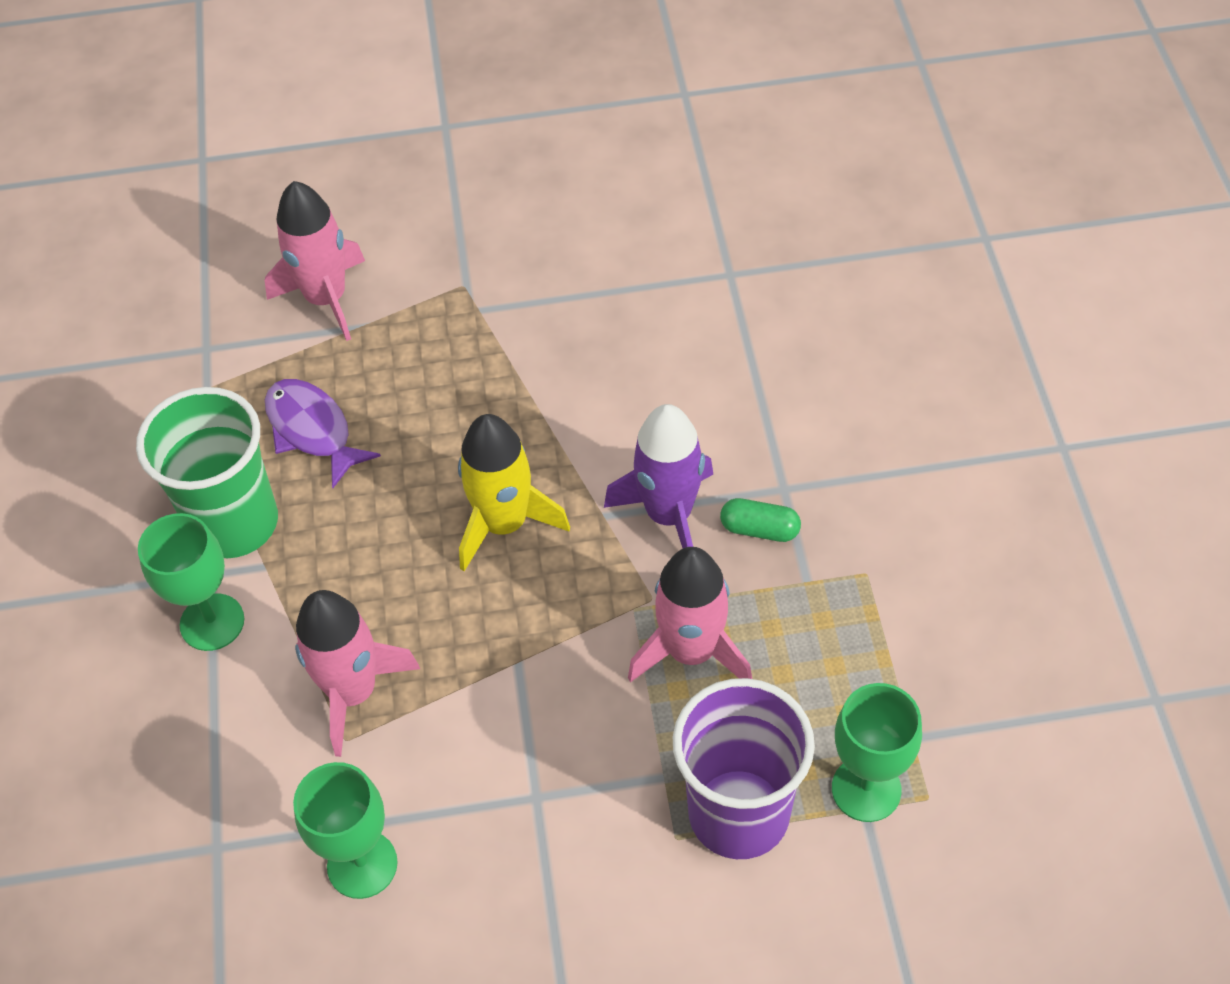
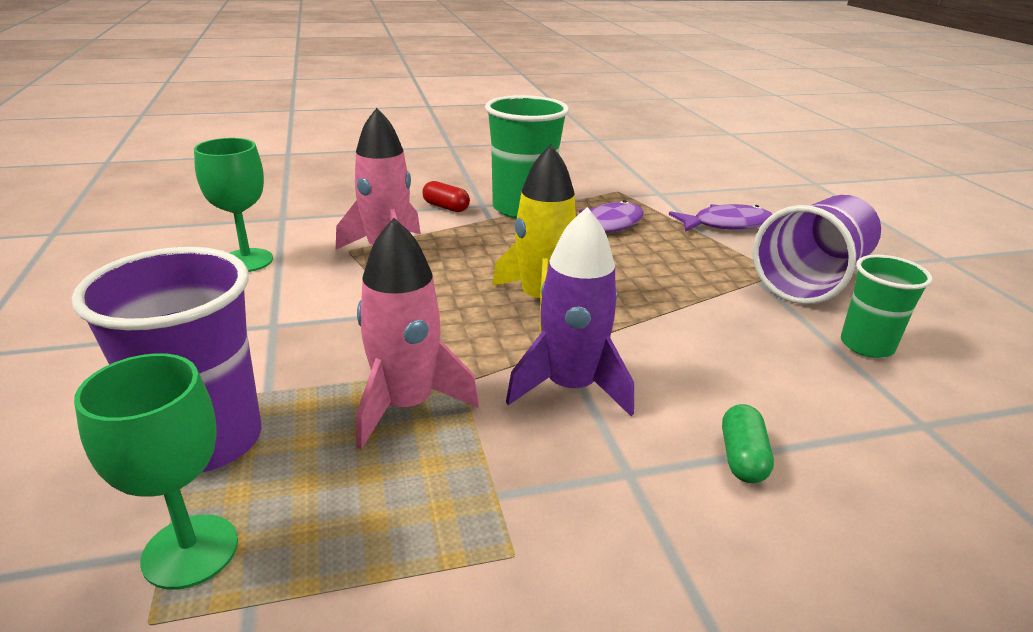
camera: 80 degrees right, 25 degrees down
(212, 622) = (446, 207): green goblet -> red capsule
(326, 298) = (726, 224): pink rocket -> purple fish
(481, 261) = (812, 279): none -> purple cup
(614, 265) = (866, 345): none -> green cup
(759, 529) = (565, 453): green capsule -> green capsule (742, 458)

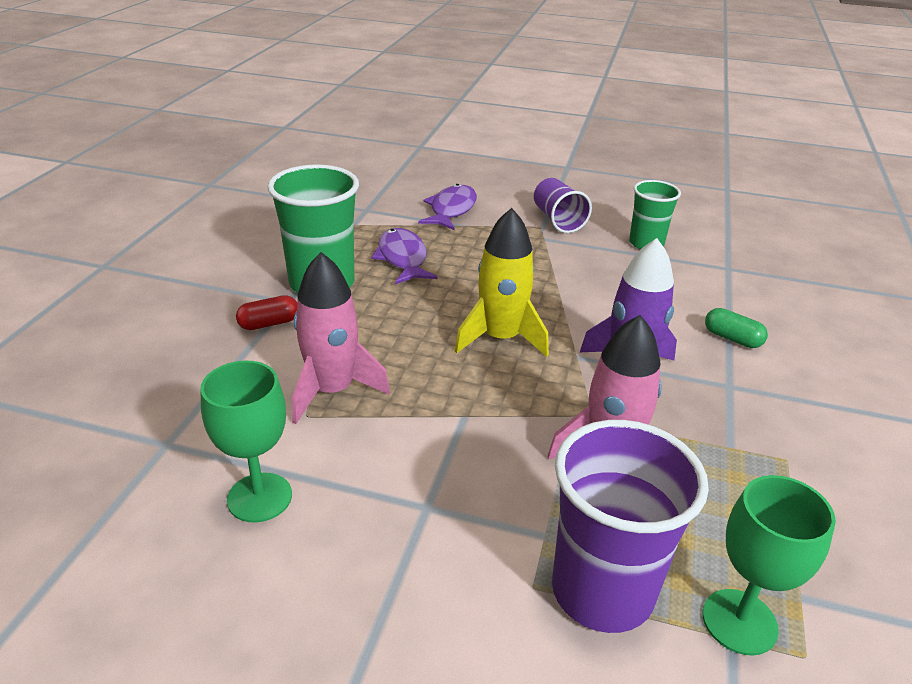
camera: 60 degrees left, 5 degrees up
(812, 279) = (558, 220): purple cup -> purple cup, size x0.60

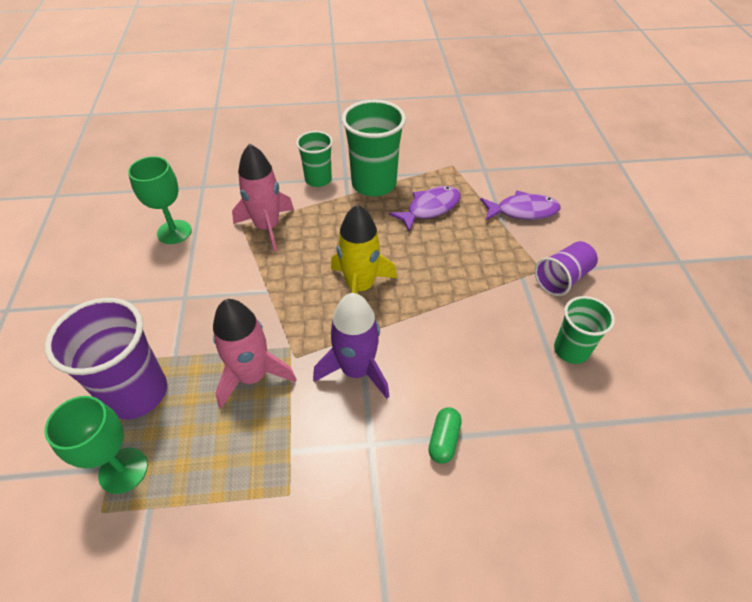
camera: 70 degrees right, 15 degrees up
(269, 323) = (318, 179): red capsule -> green cup

